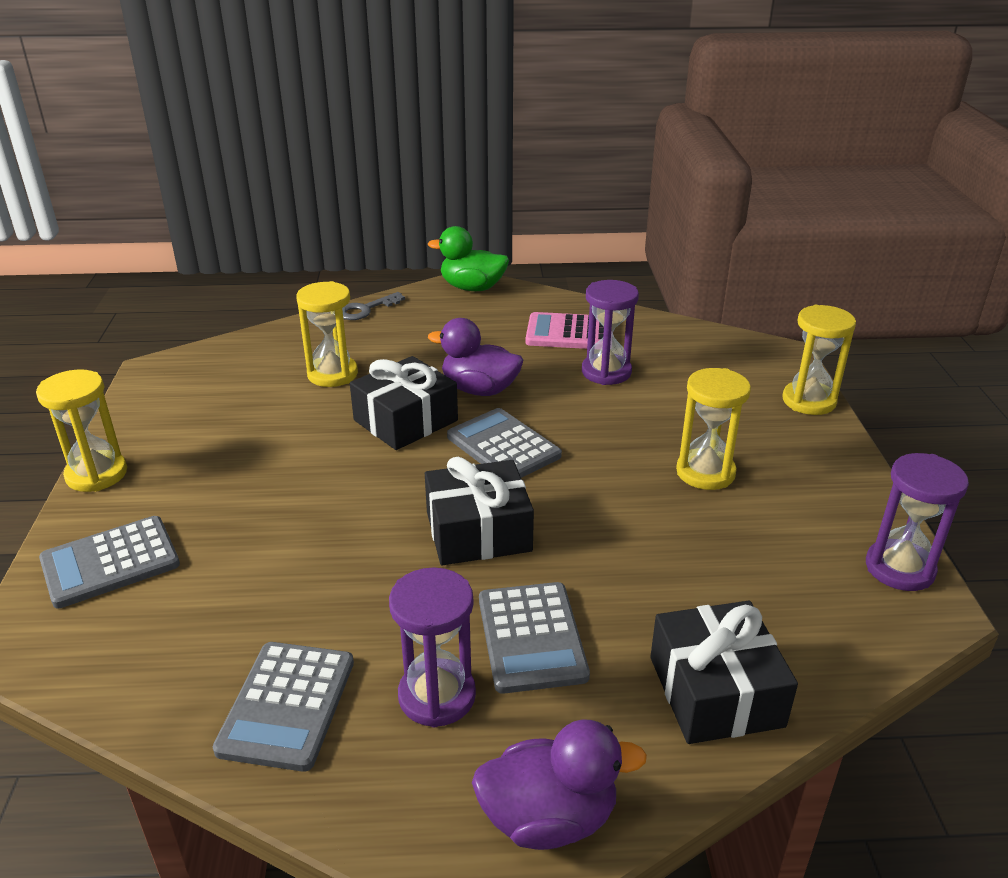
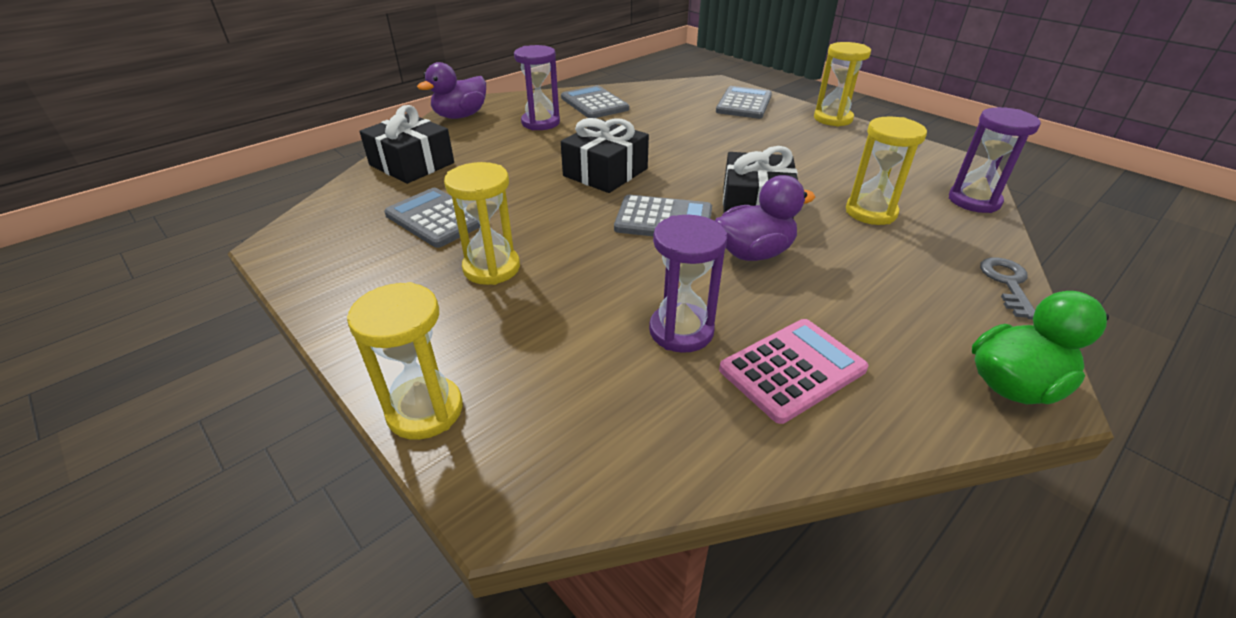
camera: 140 degrees right, 5 degrees up
(531, 637) = (521, 149): grey calculator -> grey calculator (436, 218)
(899, 568) = (302, 260): purple hourglass -> purple hourglass (974, 201)

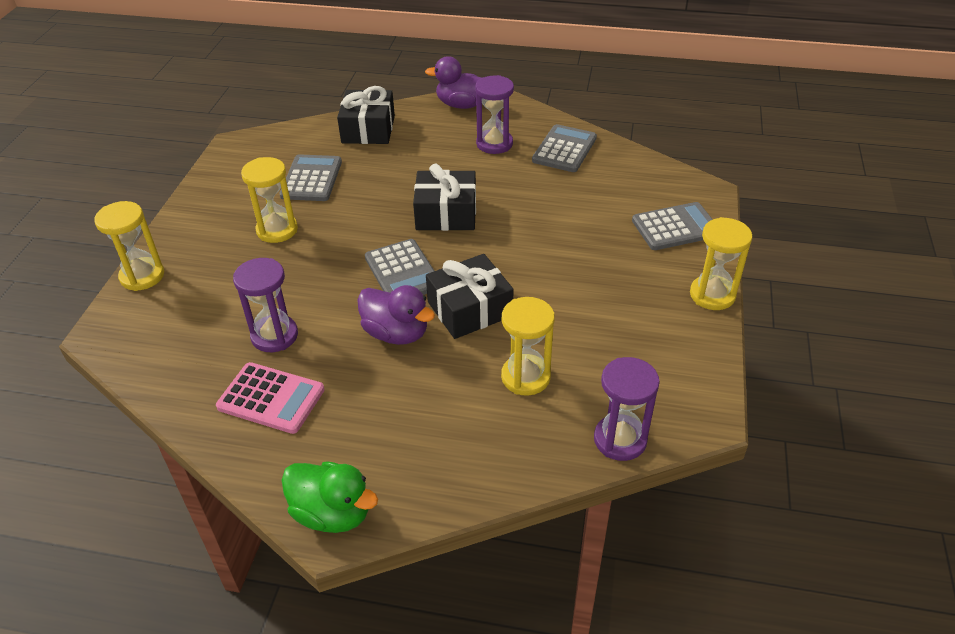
camera: 55 degrees right, 5 degrees up
(1007, 283) = (476, 488): grey key -> none

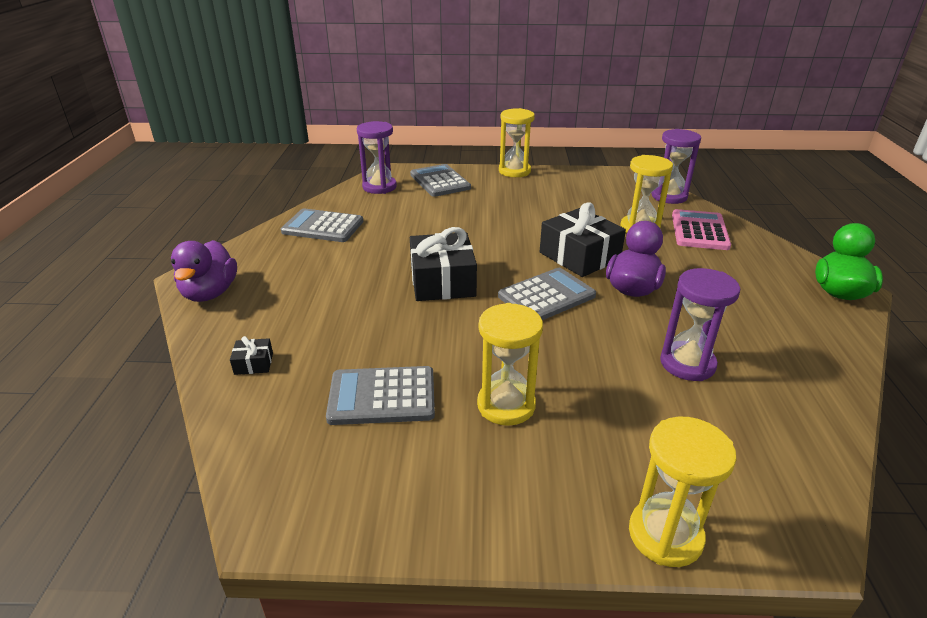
camera: 100 degrees left, 10 degrees down
(271, 398) = (766, 347): pink calculator -> pink calculator (699, 231)
(368, 129) = (254, 363): black gift -> black gift, size x0.43
(494, 144) = (307, 264): purple hourglass -> purple hourglass (379, 187)

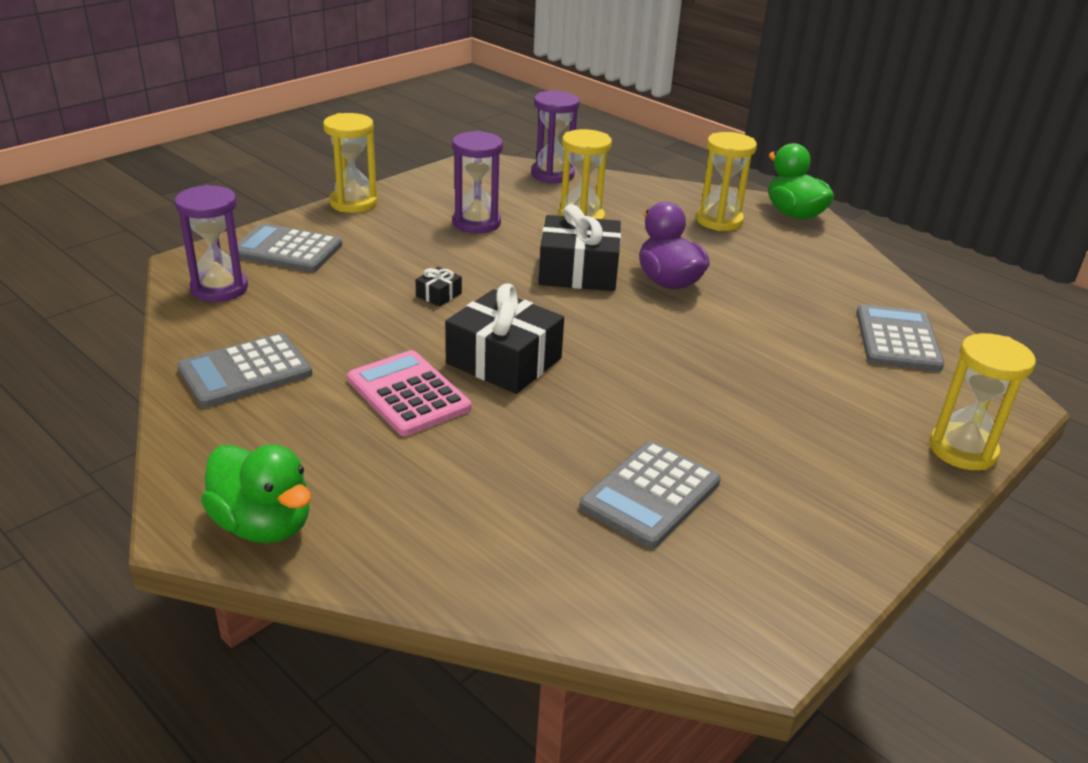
camera: 50 degrees left, 0 degrees up
(210, 293) = (263, 525): purple duck -> green duck
(254, 363) = (479, 553): black gift -> black gift (439, 295)
(506, 405) = (746, 434): yellow hourglass -> yellow hourglass (719, 221)
(546, 296) = (617, 324): grey calculator -> grey calculator (897, 339)
(687, 364) = (798, 324): purple hourglass -> purple hourglass (476, 223)
(699, 231) = (630, 201): pink calculator -> pink calculator (408, 394)

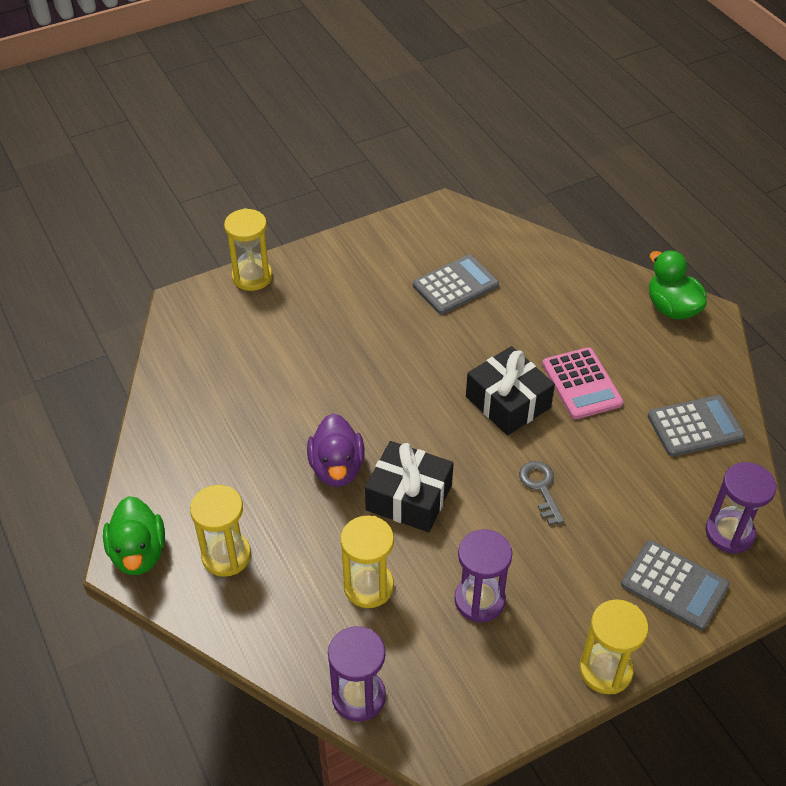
camera: 160 degrees left, 15 degrees up
(439, 295) = (541, 488): black gift -> grey key
(897, 339) = (204, 367): grey calculator -> none

